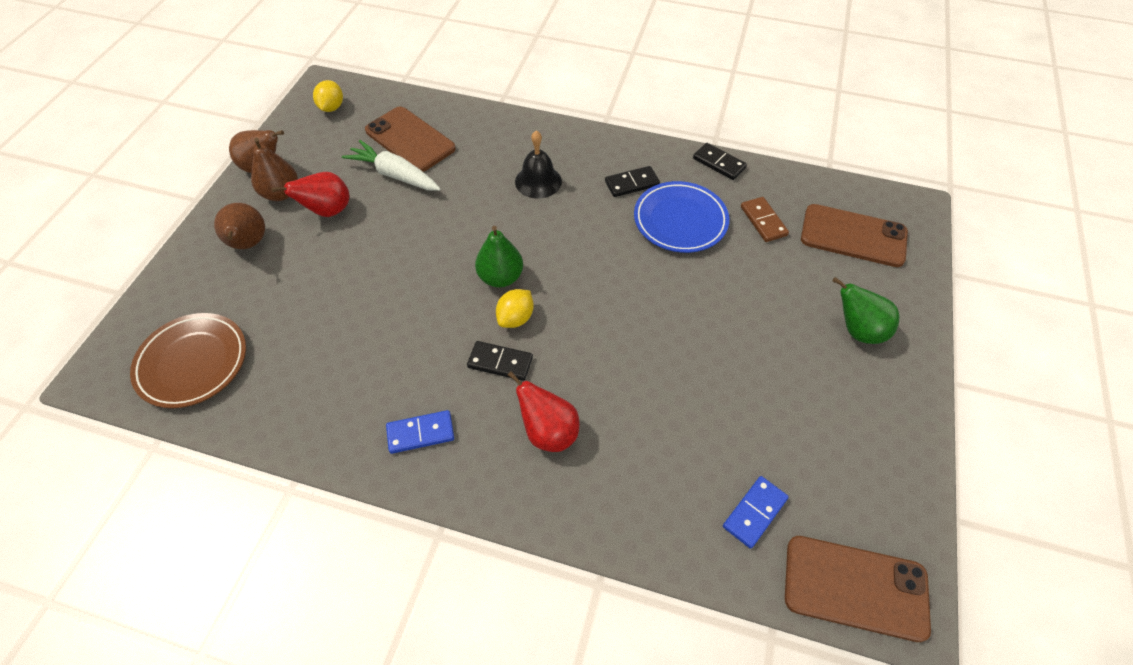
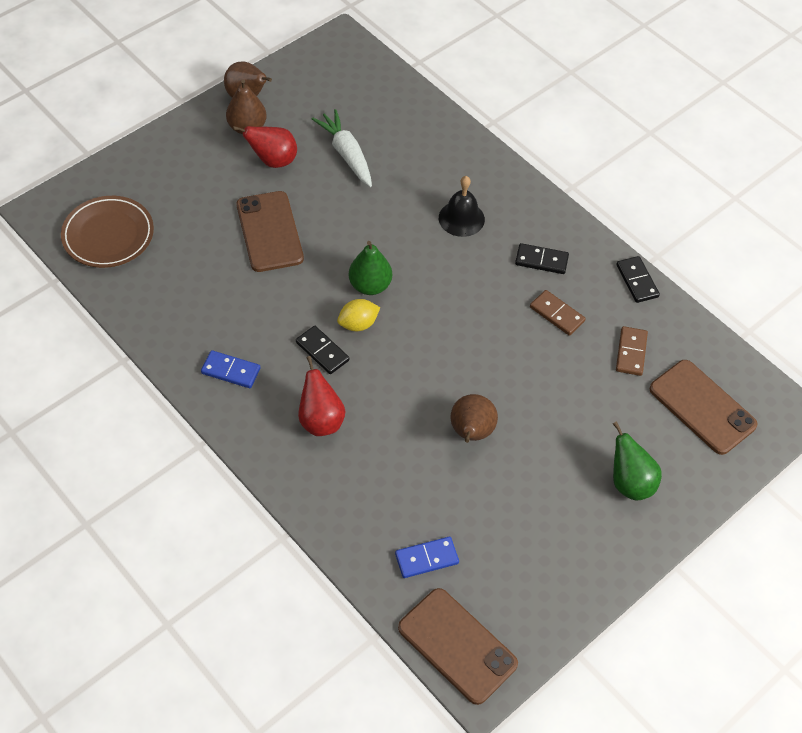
camera: 30 degrees right, 0 degrees up
(248, 244) = (198, 160): brown pear -> brown pear (471, 433)
(332, 107) = (335, 65): yellow lemon -> none
(410, 140) = (380, 127): brown phone -> brown phone (269, 232)
(680, 220) = (557, 314): blue plate -> brown domino

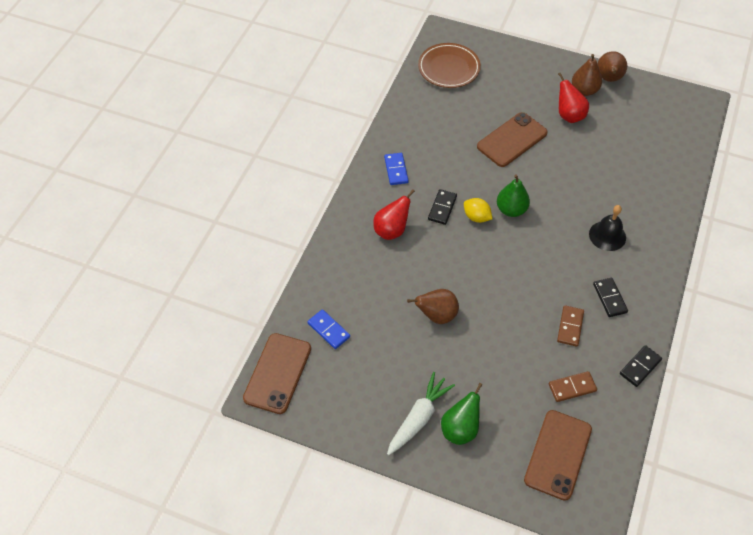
camera: 65 degrees right, 0 degrees up
(346, 154) = (607, 149): white carrot -> white carrot (418, 418)

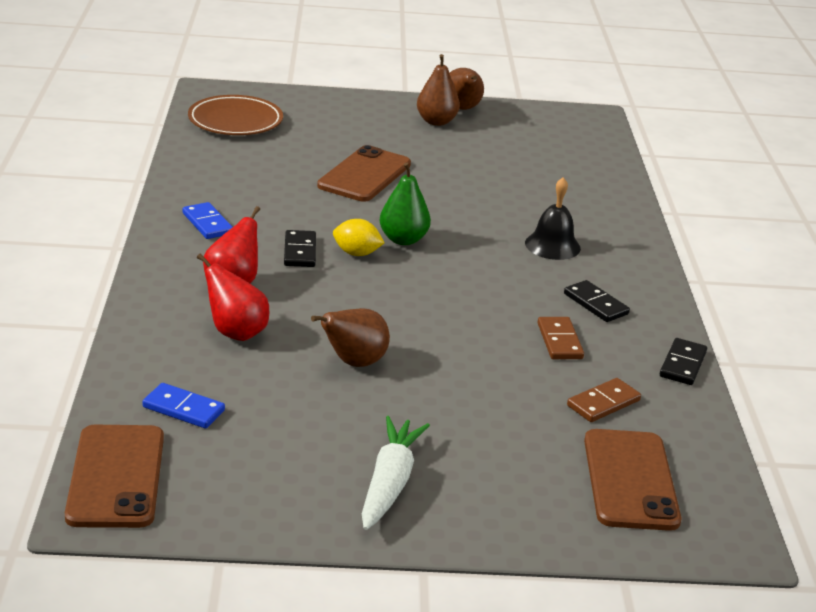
camera: 25 degrees left, 25 degrees down
(460, 429) = (464, 482): green pear -> none
(569, 115) = (430, 145): red pear -> red pear (236, 333)

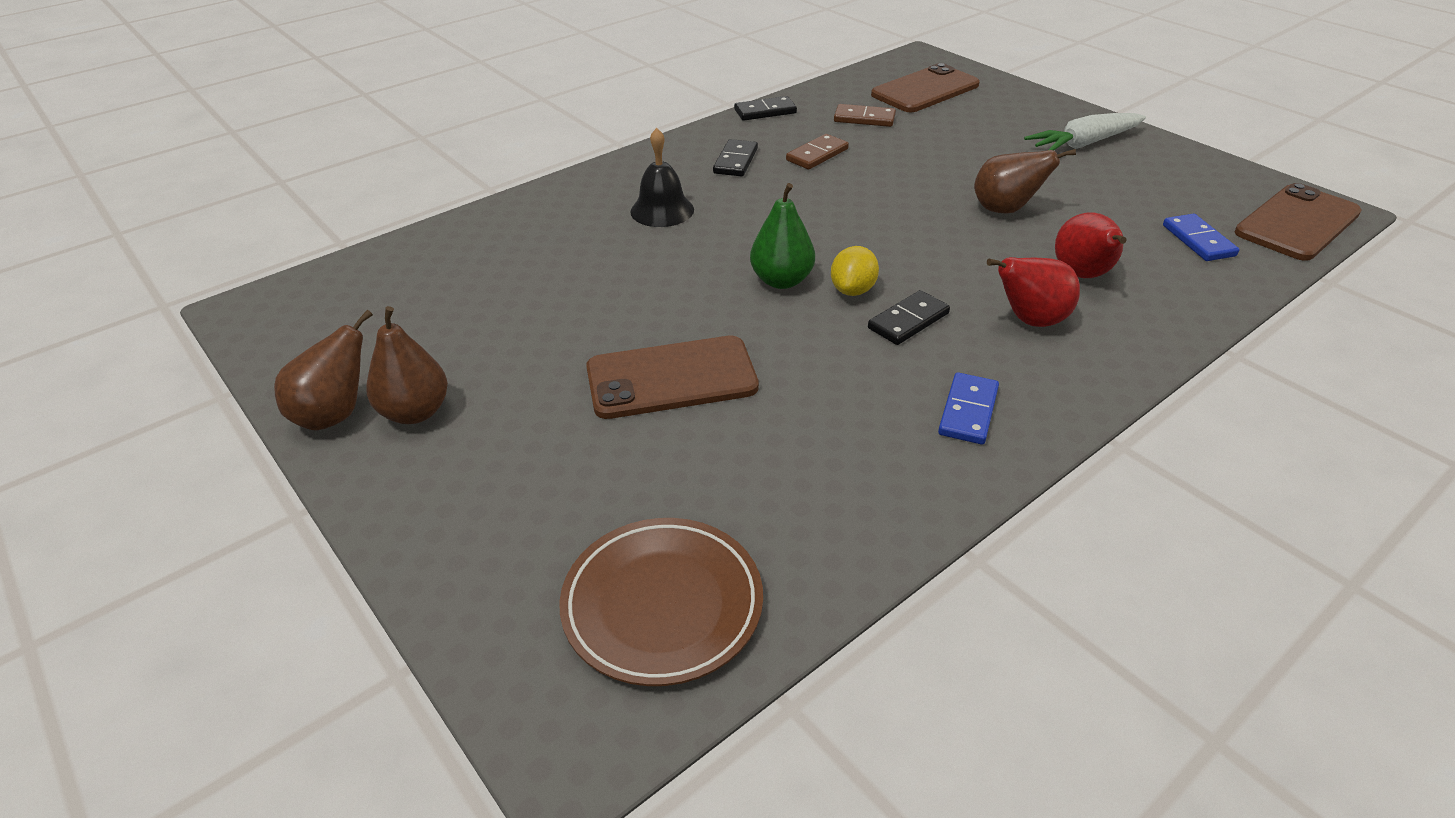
camera: 125 degrees left, 10 degrees up
(356, 253) = (853, 290): yellow lemon -> yellow lemon turned 45 degrees clockwise

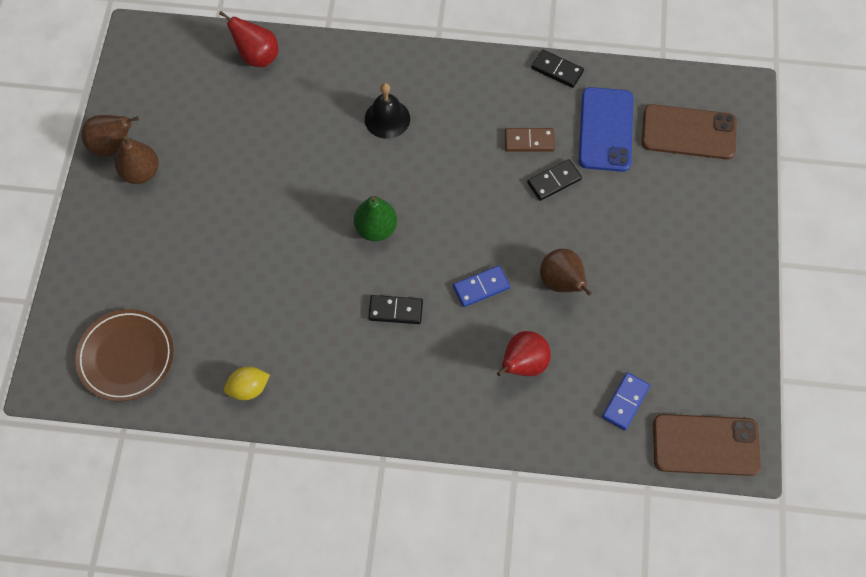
camera: 45 degrees right, 25 degrees up
(671, 378) = (254, 247): brown phone -> none
(735, 161) = (477, 107): black domino -> black domino (554, 181)
(853, 290) = (399, 266): yellow lemon -> yellow lemon (249, 388)
(864, 118) = (605, 129): brown domino -> blue phone
(968, 411) = (344, 384): blue domino -> blue domino (481, 287)
(1030, 320) = (450, 365): red pear -> red pear (257, 56)
(1084, 144) = (701, 273): white carrot -> none

